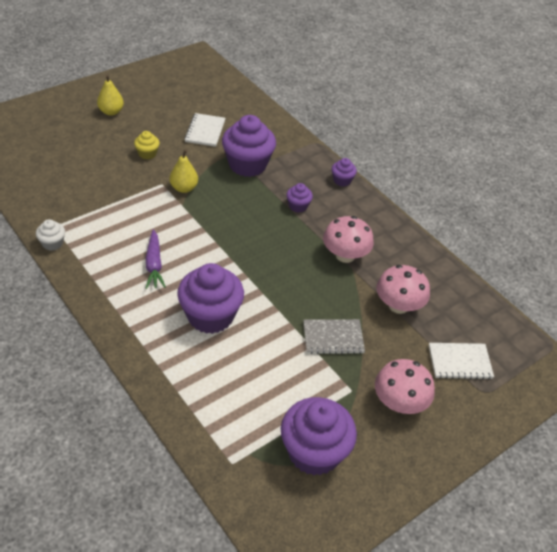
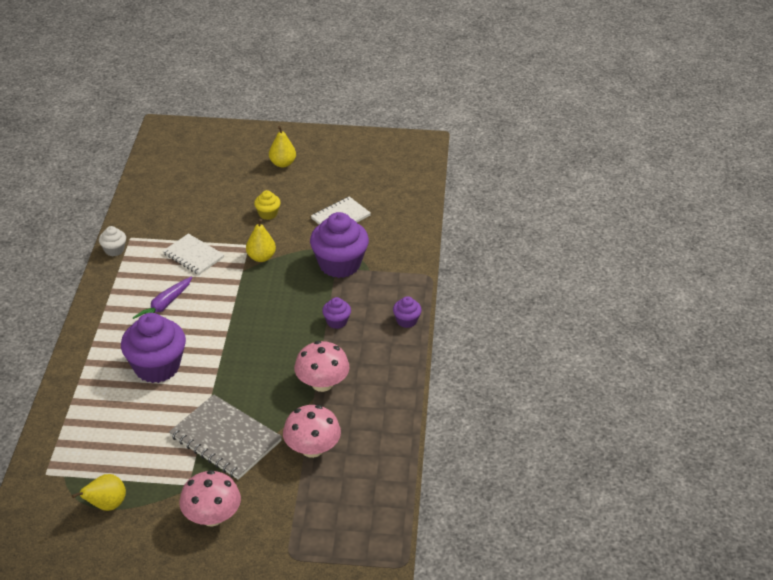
camera: 45 degrees right, 5 degrees down
(314, 452) = (106, 505): purple cupcake -> yellow pear
(333, 338) = (225, 439): grey notebook -> grey notebook, size x1.56
(459, 362) = (301, 522): white notebook -> white notebook (193, 256)

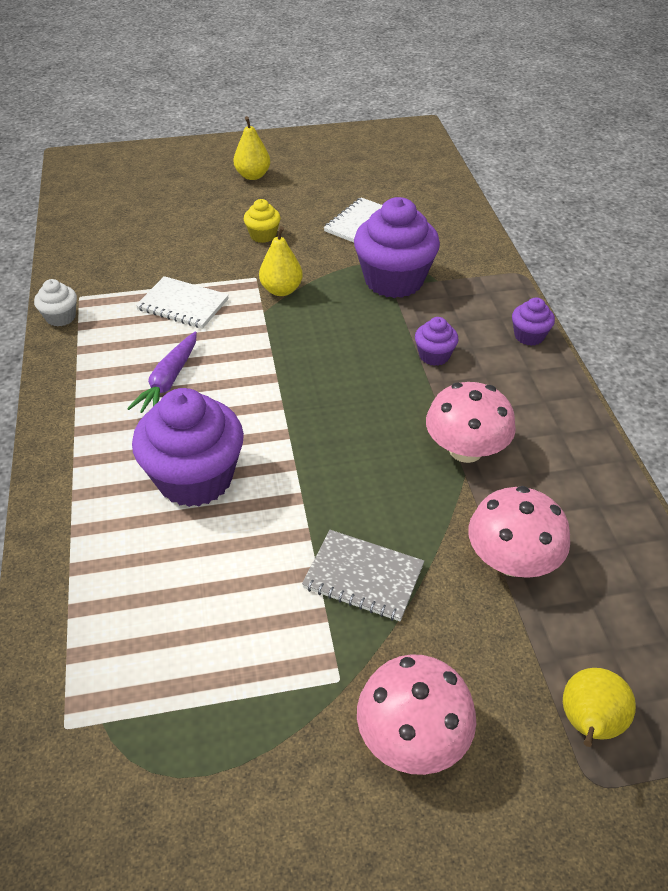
camera: 15 degrees left, 5 degrees up
(106, 505) = (206, 766): yellow pear -> yellow pear (588, 724)
(225, 439) = (363, 577): grey notebook -> grey notebook, size x0.64

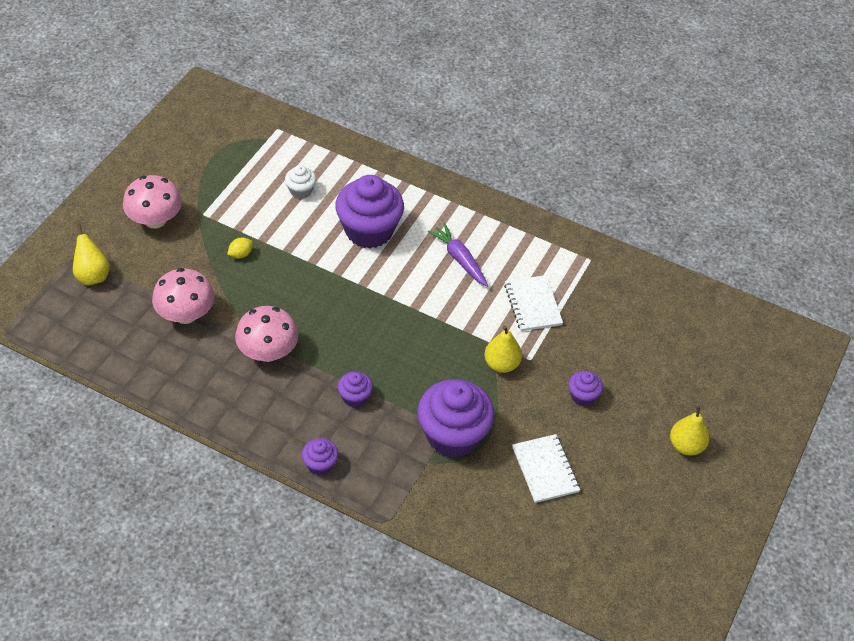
camera: 125 degrees right, 5 degrees up
(61, 317) = (573, 241): white cupcake -> white cupcake (301, 191)
(183, 304) = (533, 304): white notebook -> white notebook turned 75 degrees counterclockwise
(263, 235) = (583, 396): yellow cupcake -> purple cupcake
(363, 577) = (240, 254): grey notebook -> yellow lemon

